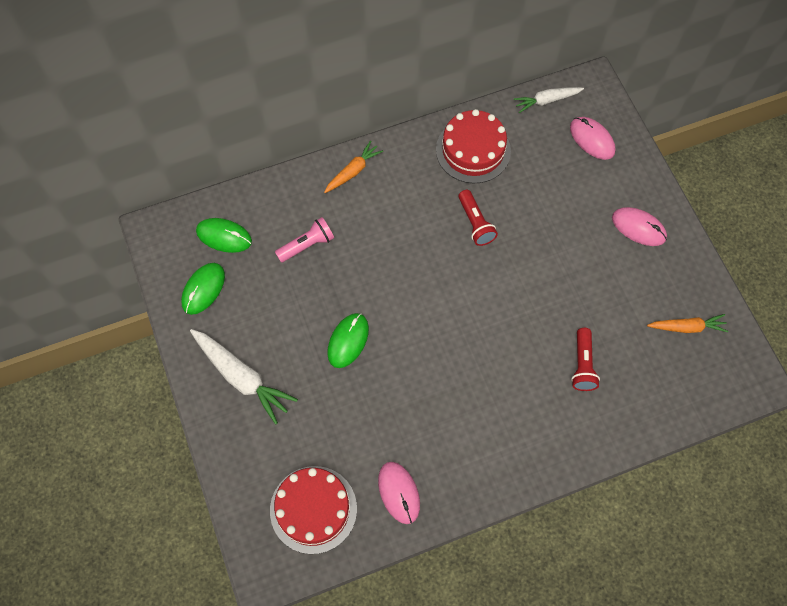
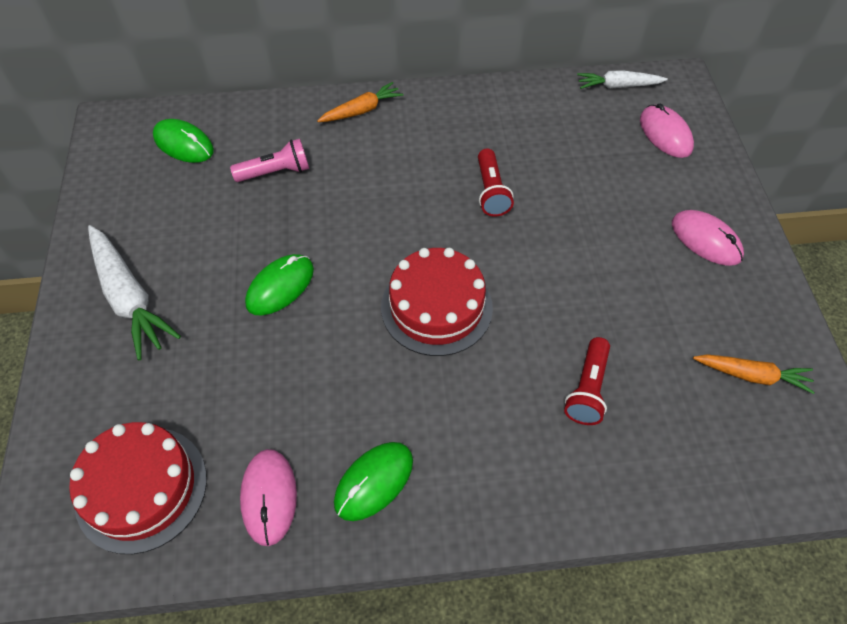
camera: 15 degrees right, 10 degrees down
(203, 289) = (132, 192): green mouse -> green mouse (374, 482)
(473, 150) = (513, 117): red cake -> red cake (436, 307)

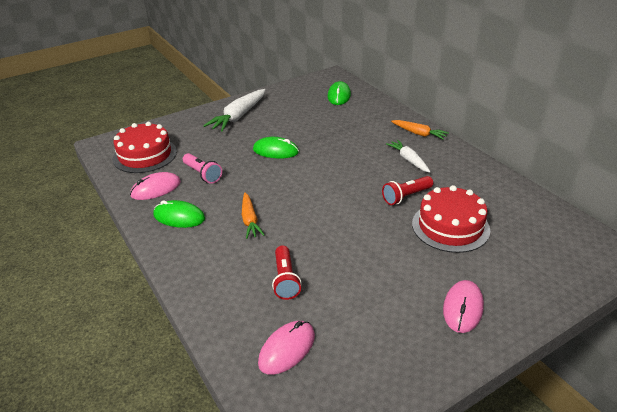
camera: 65 degrees right, 20 degrees down
(275, 172) = (346, 124): pink flashlight -> pink flashlight (202, 174)
(436, 307) = (302, 203): red cake -> red cake (450, 226)
(587, 389) = (285, 280): red flashlight -> red flashlight turned 90 degrees counterclockwise
(618, 86) = (569, 223): white carrot -> white carrot (408, 160)
(665, 134) = (549, 260): pink mouse -> pink mouse (287, 349)
(752, 376) = (354, 364): orange carrot -> orange carrot (250, 220)

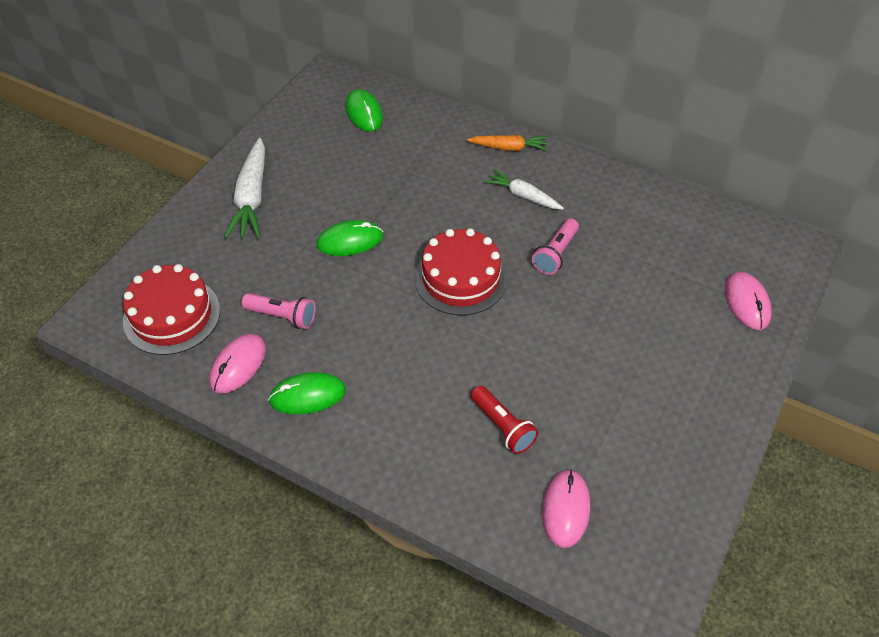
camera: 30 degrees left, 15 degrees up
(250, 220) = (400, 363): orange carrot -> none
(406, 196) = (555, 254): red flashlight -> pink flashlight
(450, 226) = (627, 278): red cake -> red cake (460, 278)
(463, 308) = (700, 379): pink mouse -> pink mouse (747, 302)

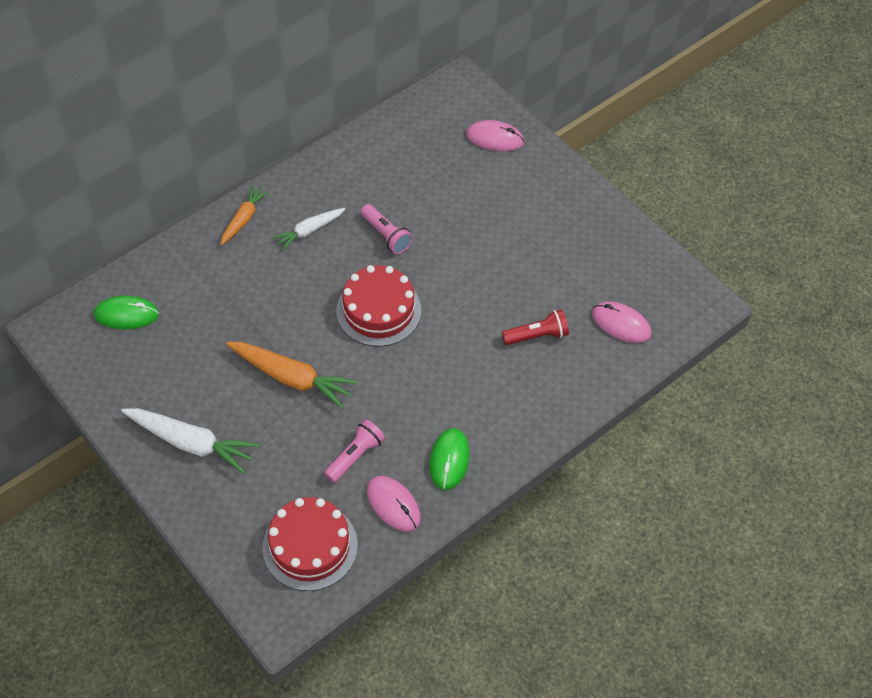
camera: 70 degrees left, 5 degrees up
(350, 241) = (292, 378): green mouse -> orange carrot

